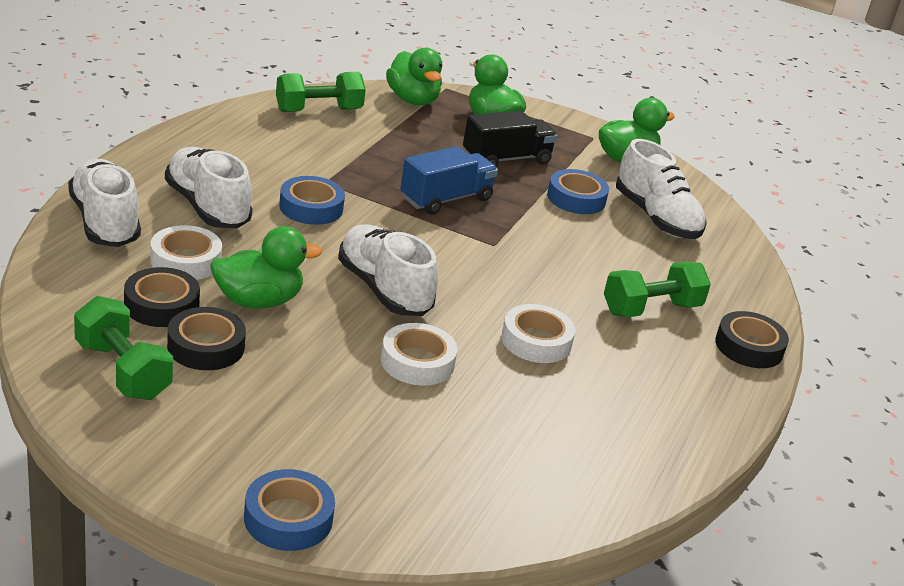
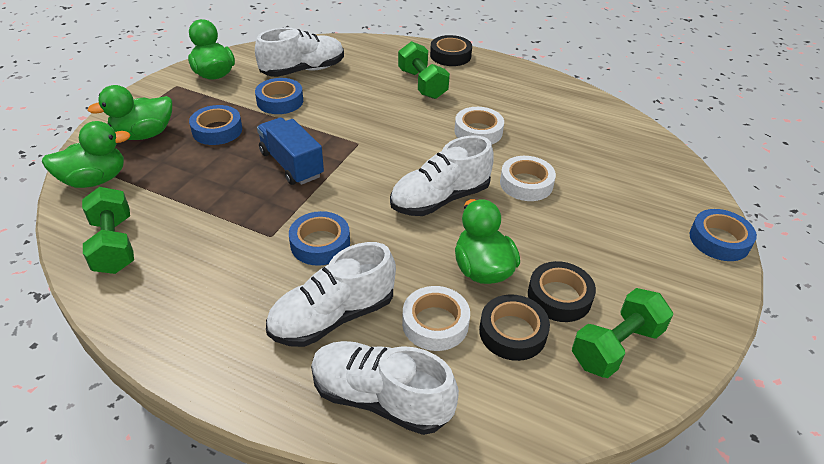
camera: 85 degrees left, 10 degrees up
(105, 222) = (380, 398): white shoe -> white shoe turned 45 degrees clockwise
(506, 159) = (217, 130): black truck -> blue tape

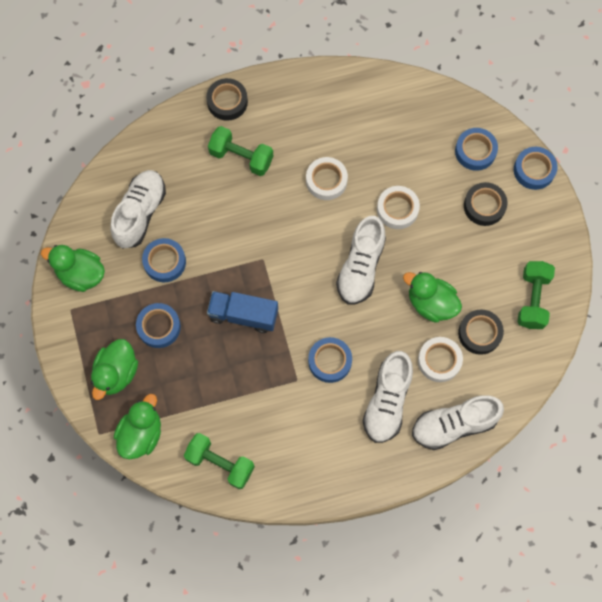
camera: 40 degrees left, 30 degrees up
(559, 297) = (483, 289): black tape -> black tape (484, 206)
(657, 191) = (475, 151): none -> blue tape

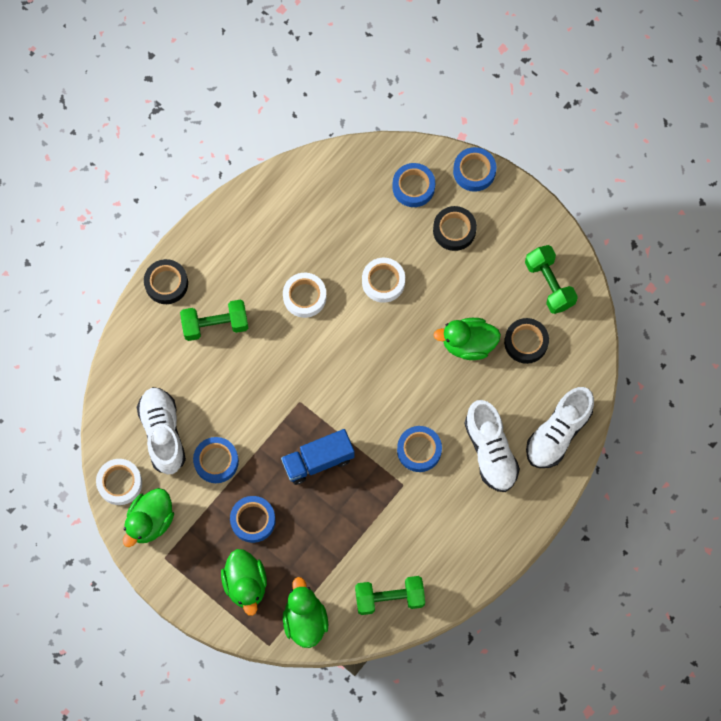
camera: 35 degrees left, 0 degrees up
(81, 274) = (150, 521): green duck -> green duck turned 45 degrees counterclockwise
(360, 267) = (388, 353): white shoe -> none
(439, 361) = (509, 388): white tape -> white tape (120, 483)

